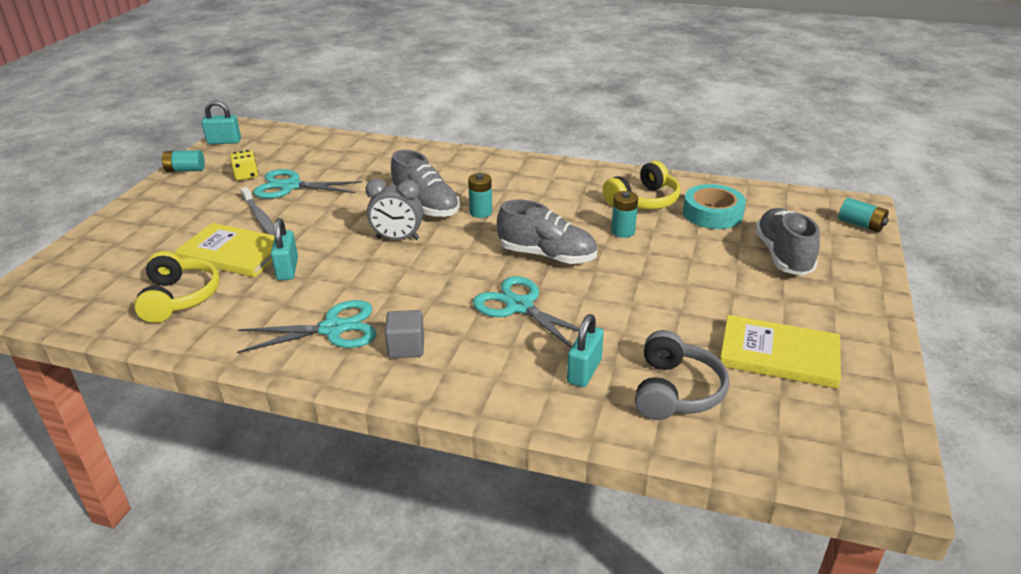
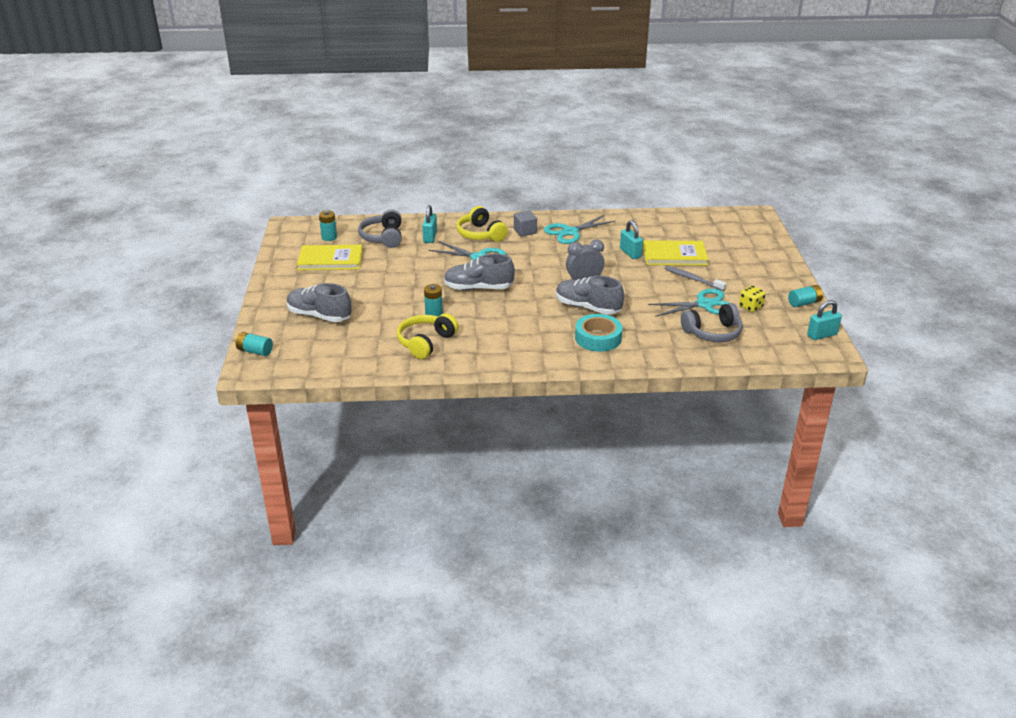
camera: 160 degrees right, 0 degrees up
(179, 298) = (669, 230): yellow headphones -> yellow headphones (480, 234)
(323, 159) = (713, 333): none -> grey headphones
(481, 212) = (543, 310): turquoise battery -> turquoise battery (329, 237)
(712, 213) = (369, 340): turquoise tape -> turquoise tape (598, 338)
(783, 255) = (319, 316): grey shoe -> grey shoe turned 135 degrees clockwise

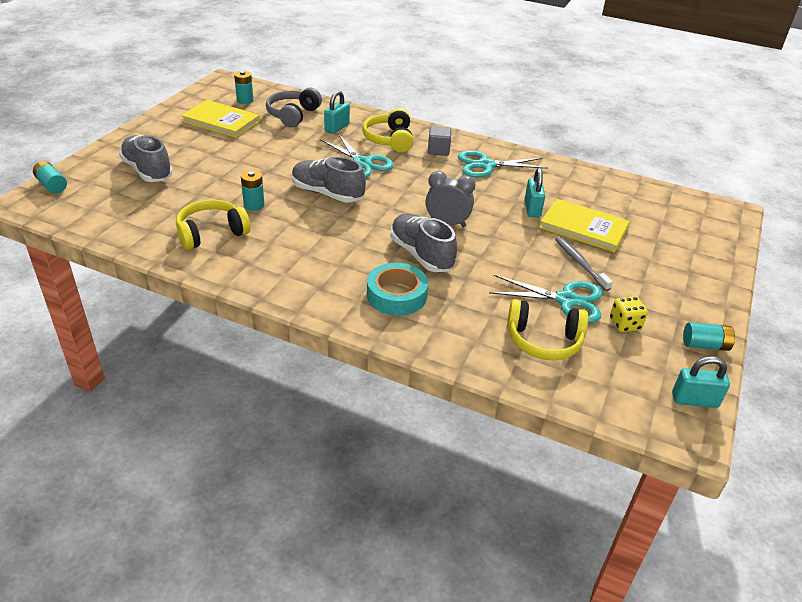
camera: 25 degrees right, 5 degrees up
(713, 333) = (543, 341): grey headphones -> yellow headphones

